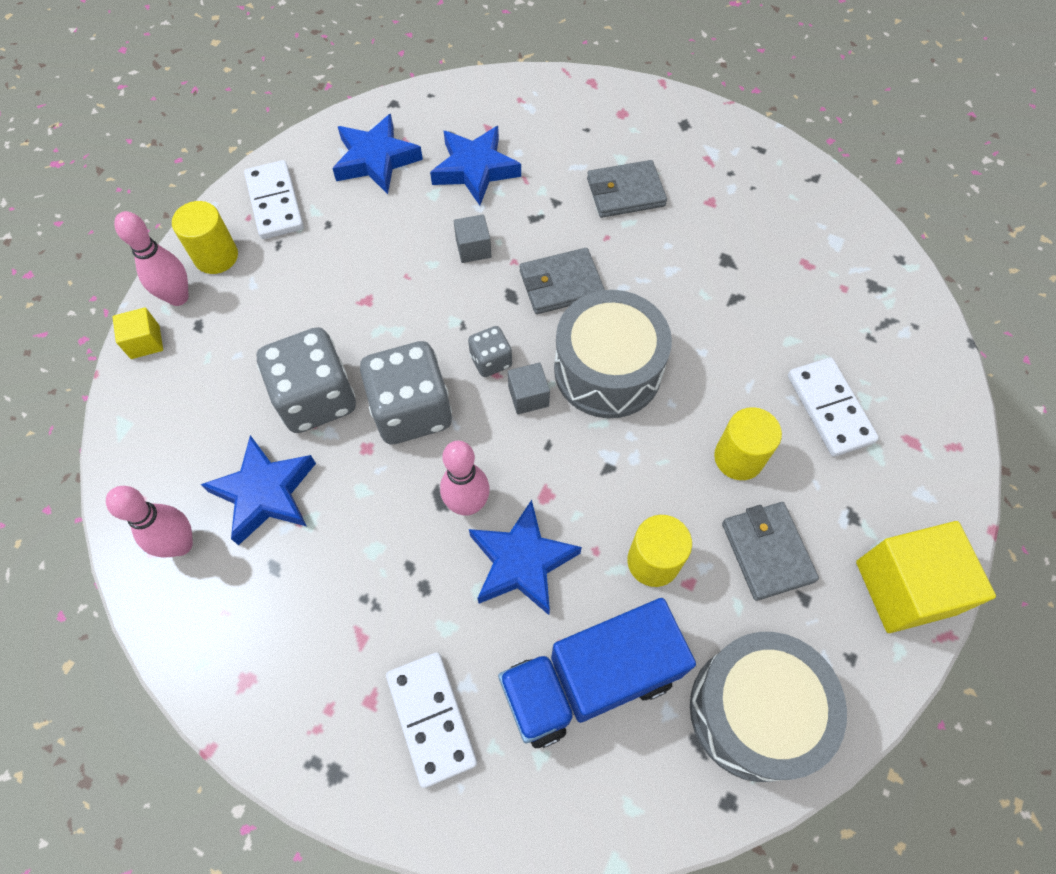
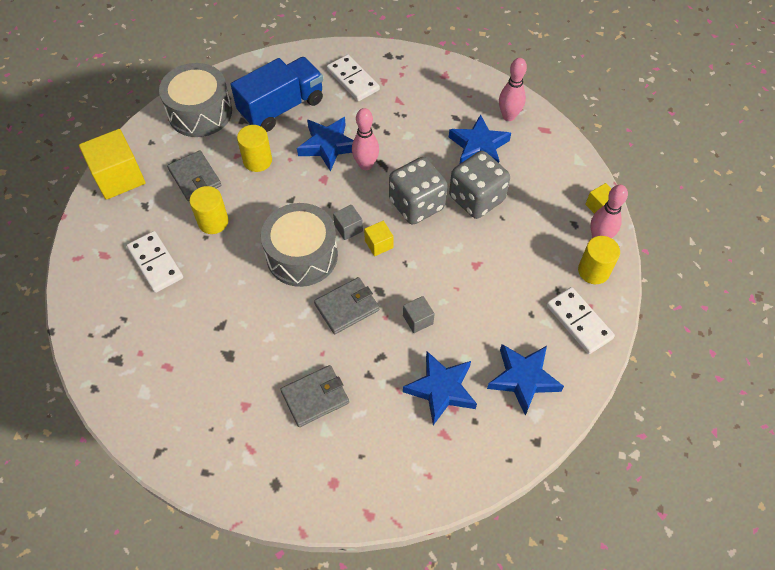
camera: 165 degrees right, 5 degrees down
(491, 361) = (379, 244): grey dice -> yellow cube

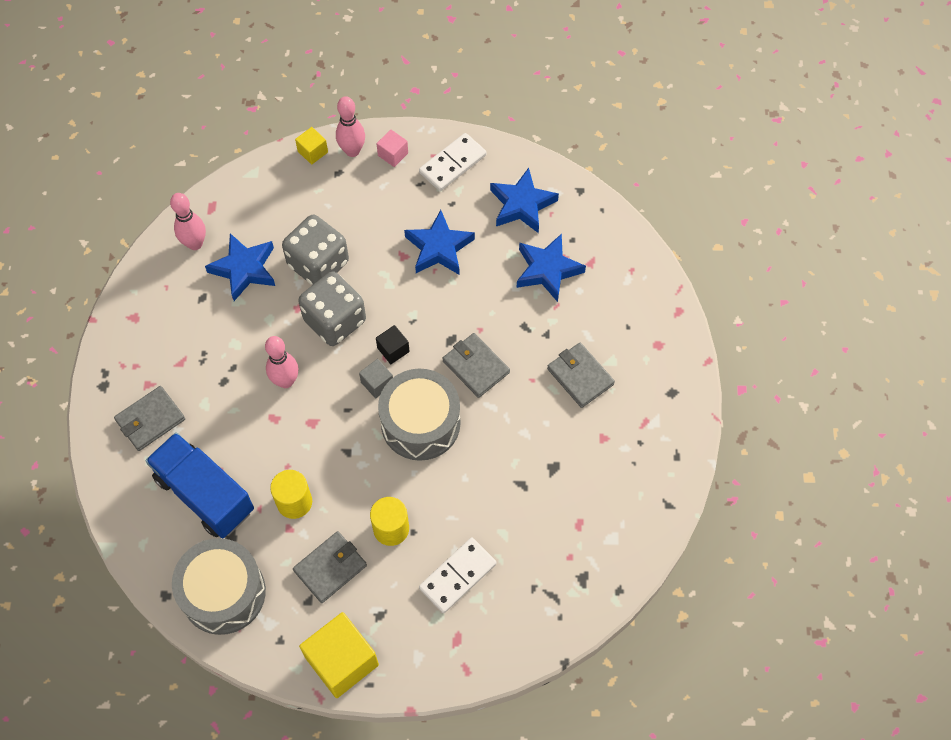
camera: 100 degrees left, 5 degrees up
(328, 146) = (261, 427): blue star -> blue star (439, 248)
(352, 80) = (150, 420): white domino -> grey wallet
(379, 244) = (393, 350): yellow cube -> black cube
(418, 320) = (477, 300): grey cube -> none
(593, 271) = (393, 154): yellow cylinder -> pink cube

